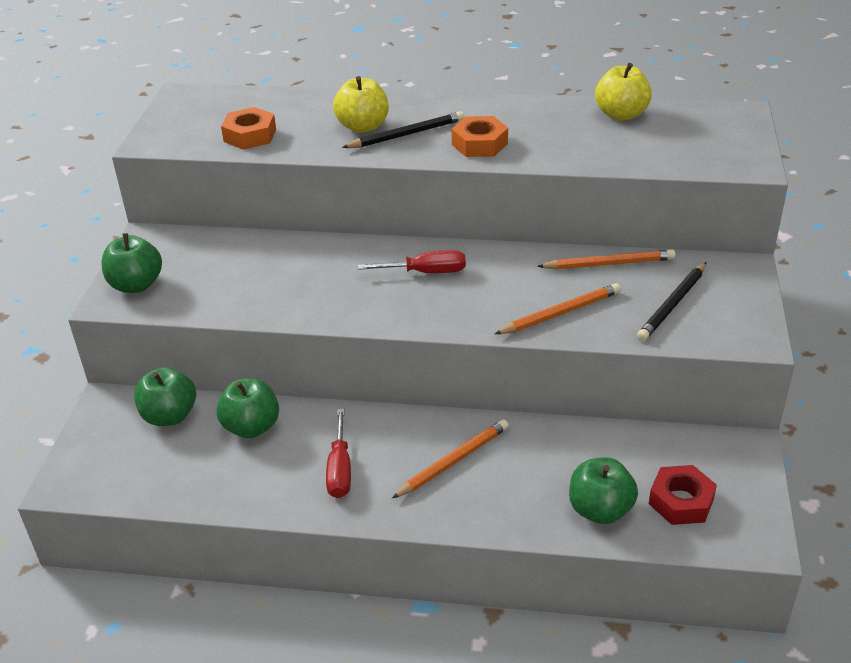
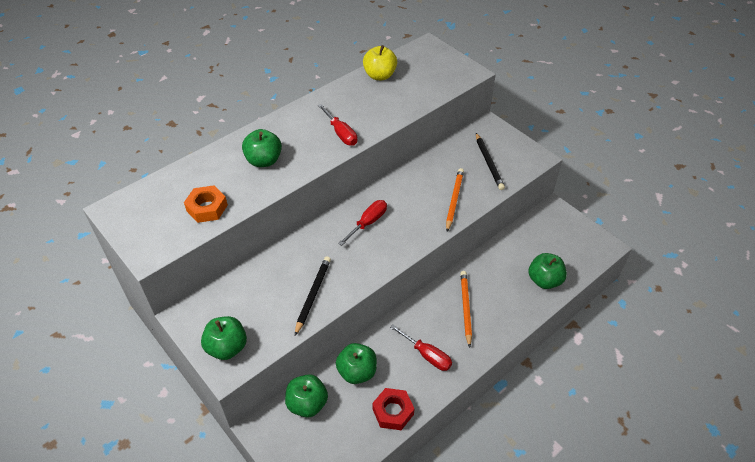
camera: 50 degrees left, 10 degrees up
(363, 126) = (264, 161): yellow apple -> green apple
(406, 134) = (295, 151): black pencil -> black pencil (313, 295)
(479, 144) = (341, 133): orange nut -> red screwdriver
(609, 264) = (438, 160): orange pencil -> none
(681, 501) = (563, 252): red nut -> red nut (393, 411)

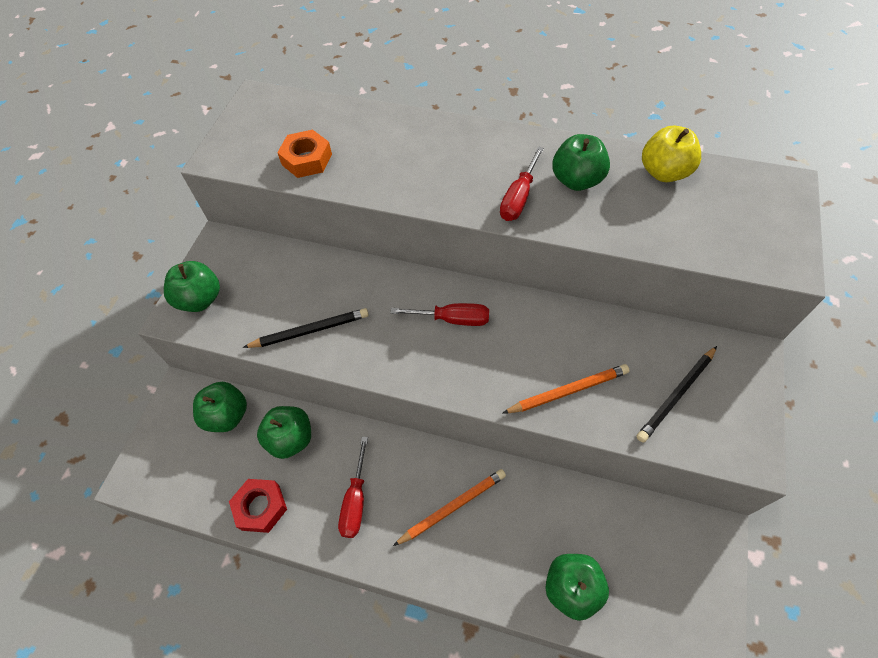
camera: 60 degrees right, 10 degrees up
(264, 161) = (412, 160): green apple -> green apple (576, 180)

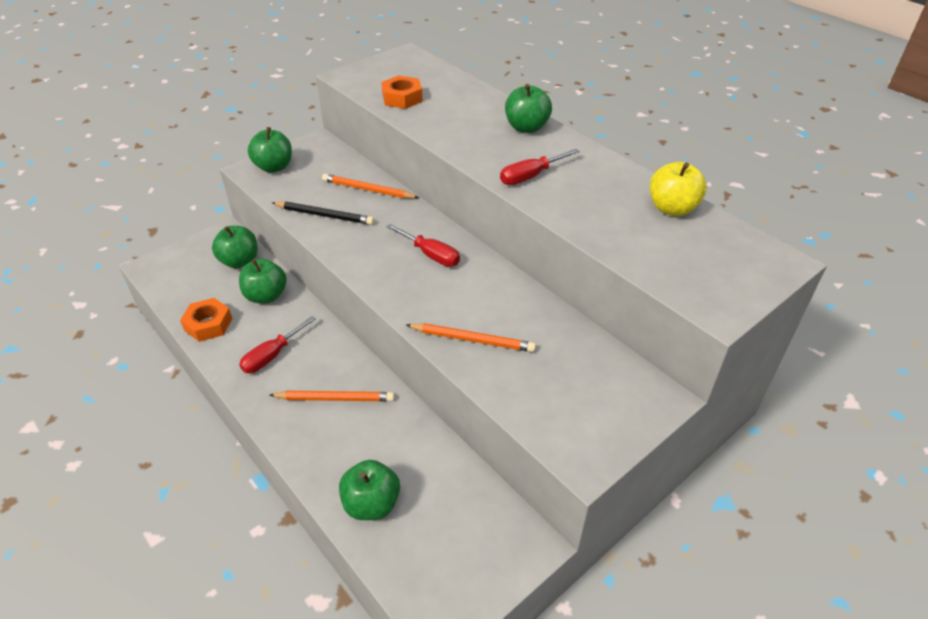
camera: 30 degrees right, 15 degrees down
(260, 507) = (208, 324): red nut -> orange nut
(326, 275) = (368, 190): none -> orange pencil
(576, 180) = (590, 184): green apple -> green apple (526, 128)
(676, 395) = (560, 388): black pencil -> none

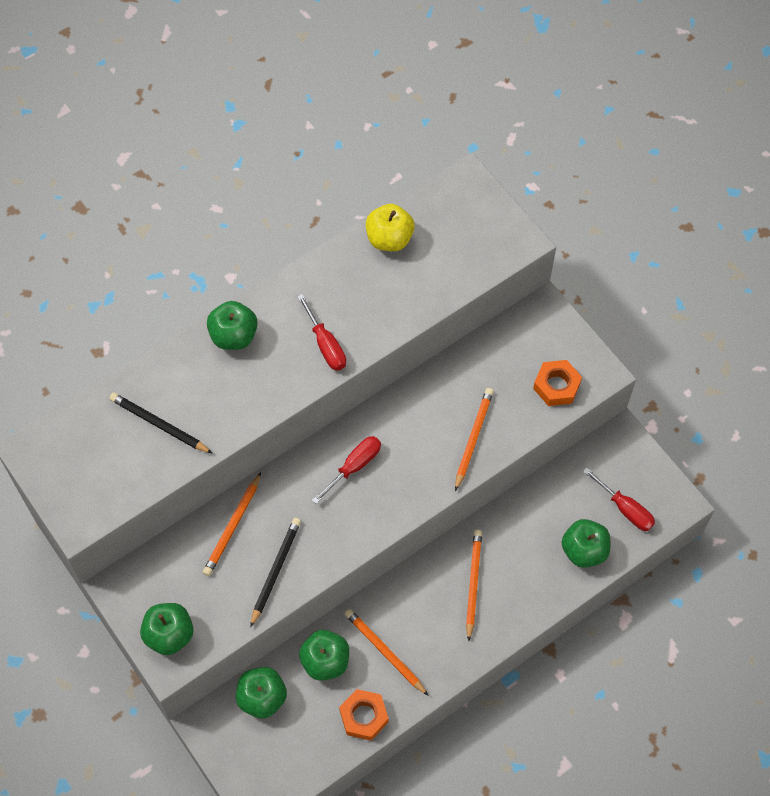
camera: 85 degrees left, 20 degrees up
(269, 335) = (385, 652): none -> orange pencil
(272, 355) = (414, 645): red screwdriver -> red screwdriver (625, 509)
(402, 98) = (148, 457): orange nut -> orange nut (556, 386)
(433, 100) = (159, 424): none -> black pencil

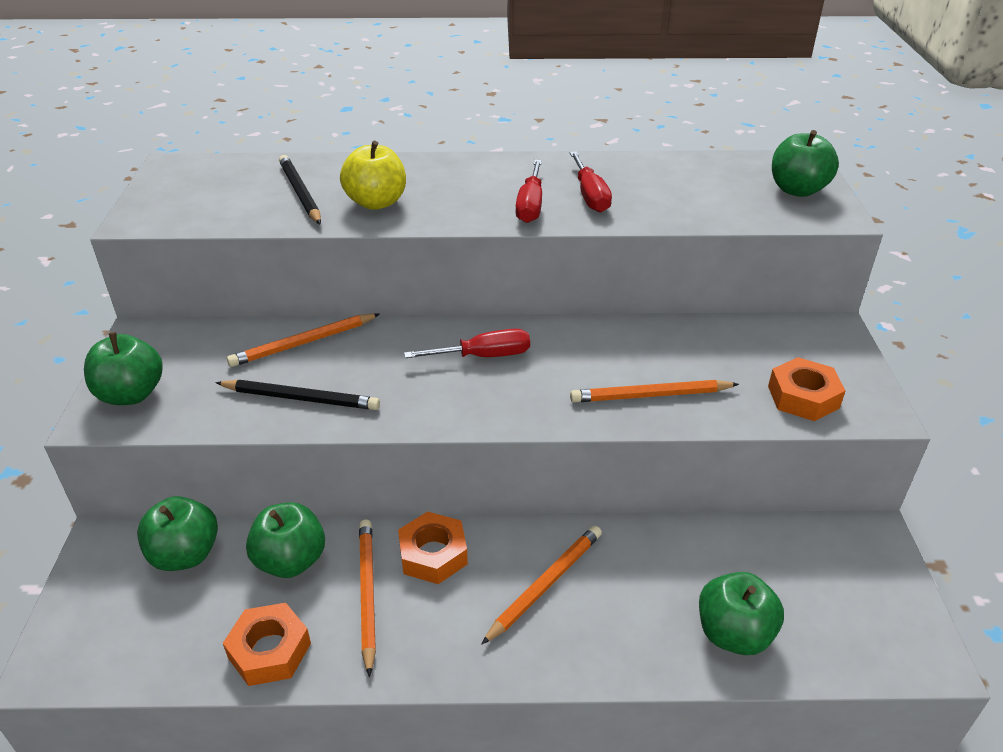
camera: 35 degrees right, 25 degrees down
(234, 336) = (444, 170): green apple -> green apple (797, 190)
(275, 571) = (301, 398): black pencil -> black pencil turned 45 degrees clockwise
(389, 239) = (676, 168): yellow apple -> yellow apple (376, 202)
(399, 605) = (433, 554): none -> orange nut
(473, 438) = (650, 395): orange pencil -> orange pencil turned 150 degrees counterclockwise
(625, 509) = (831, 617): red screwdriver -> red screwdriver (590, 196)

